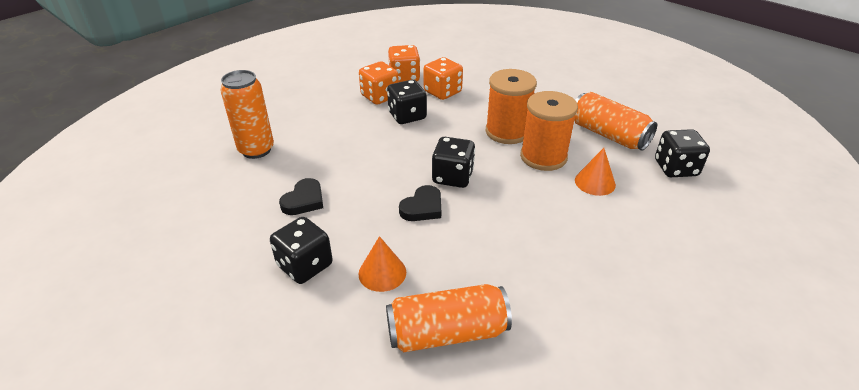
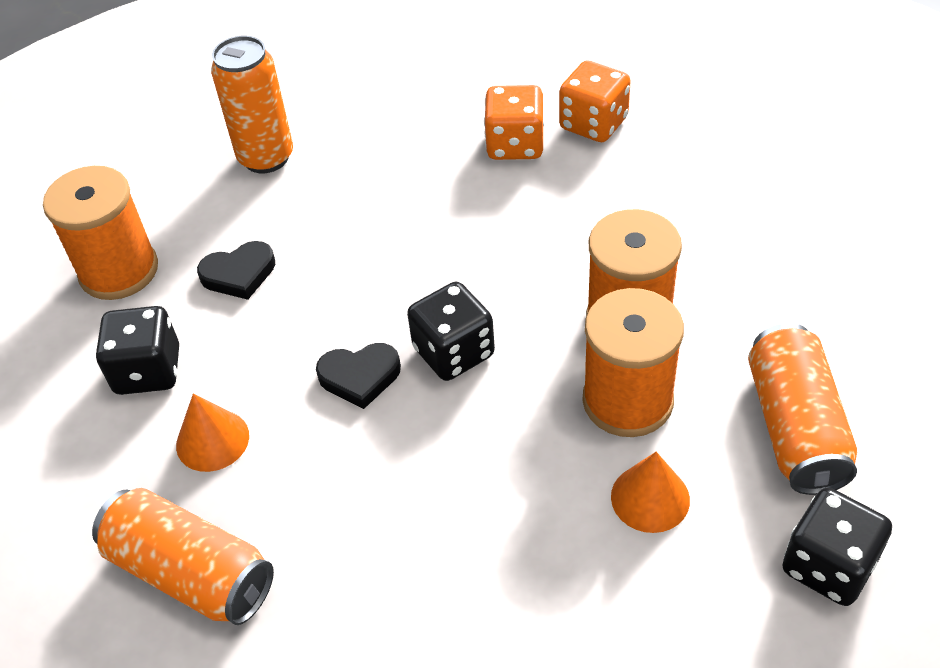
camera: 45 degrees right, 10 degrees up
(226, 233) = (119, 271): none -> orange spool
(407, 116) = (514, 204): black dice -> none
(442, 92) = (619, 184): orange dice -> none

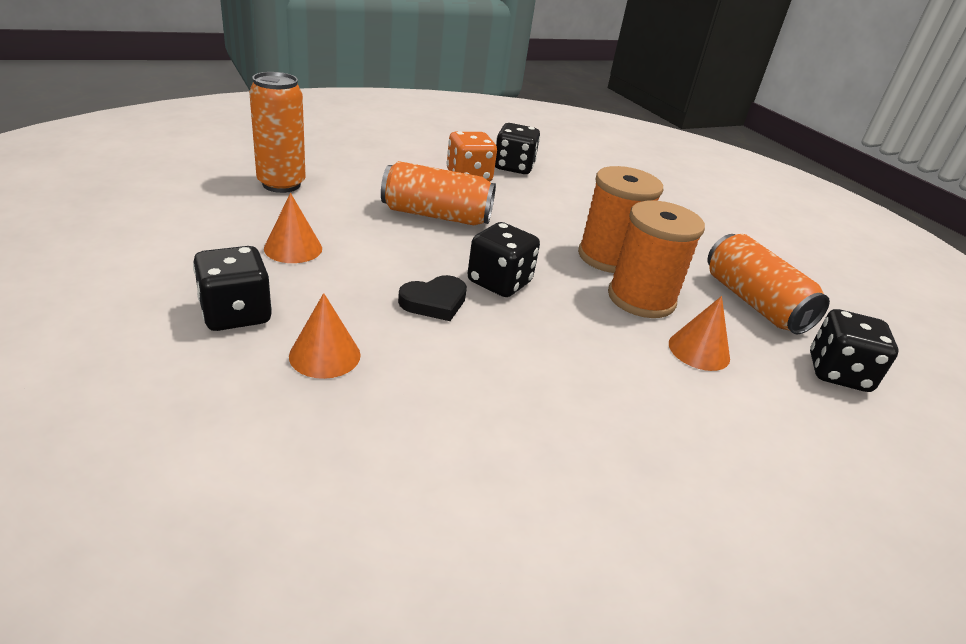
camera: 30 degrees left, 15 degrees down
(119, 271) = (175, 251): orange spool -> none
(191, 573) = (355, 457): orange can -> orange can (436, 215)
(239, 274) = (293, 248): black heart -> orange cone
(593, 124) = (513, 167): orange dice -> black dice

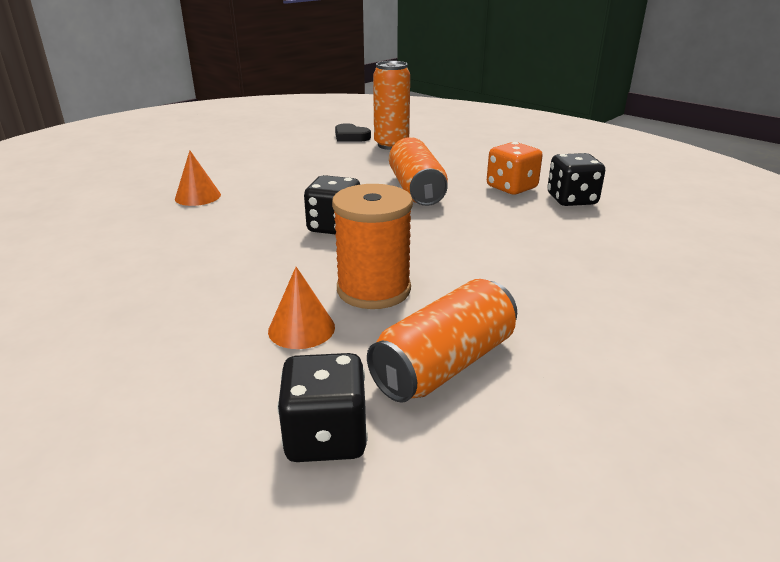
camera: 75 degrees right, 5 degrees down
(236, 314) = (224, 171): black dice -> none
(293, 248) = (310, 165): orange cone -> none
(434, 302) = (283, 211): black heart -> black heart (350, 136)
(608, 257) = (440, 265): orange spool -> none

